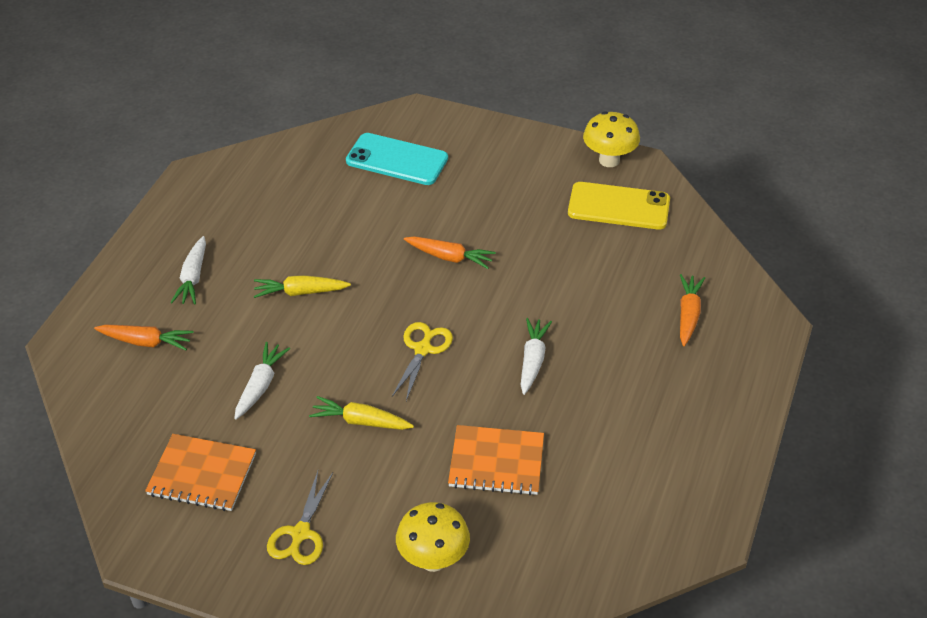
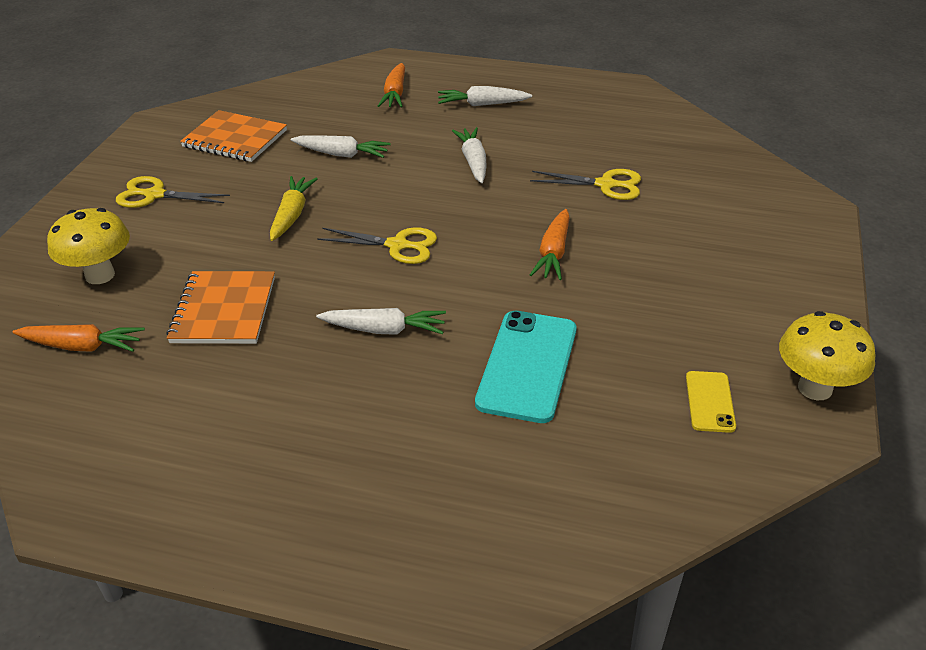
camera: 85 degrees right, 5 degrees down
(202, 474) = (235, 139): orange notebook -> orange notebook turned 75 degrees counterclockwise
(300, 292) = (473, 162): yellow carrot -> white carrot
(359, 215) = (606, 185): none -> yellow scissors
(397, 160) = (715, 201): turquoise phone -> turquoise phone (527, 366)
(618, 206) = (710, 402): yellow phone -> yellow phone, size x0.52
(688, 315) = (489, 486): orange carrot -> orange carrot (82, 346)

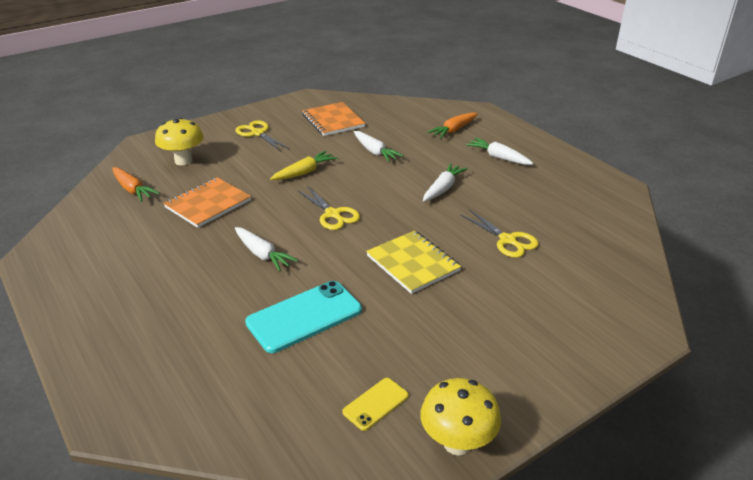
camera: 40 degrees right, 5 degrees down
(553, 253) = (412, 263): orange carrot -> yellow notebook

